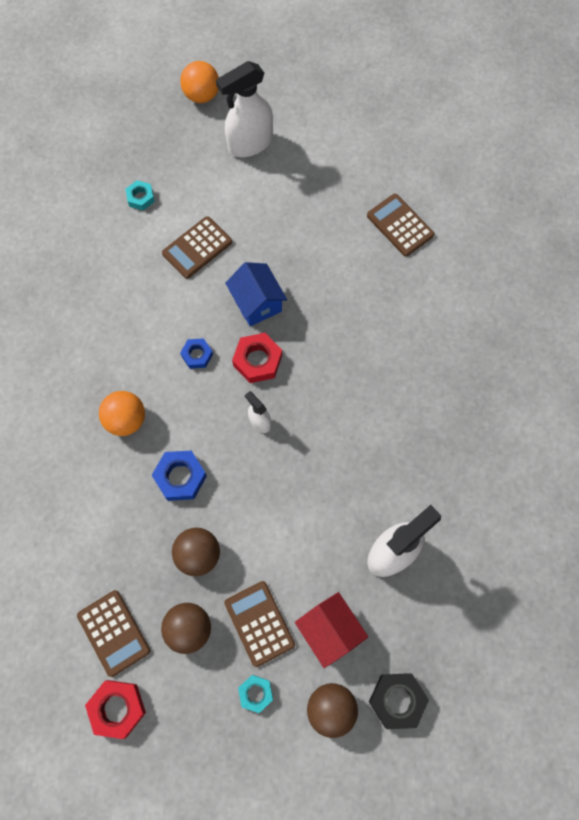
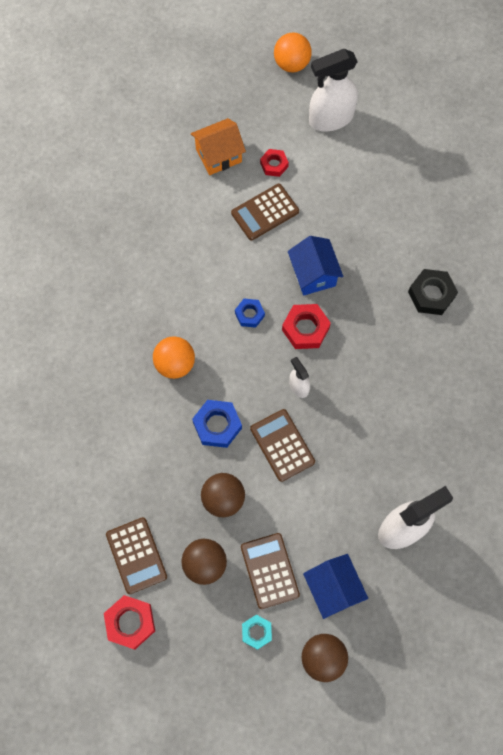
camera: 10 degrees right, 0 degrees up
(140, 198) = (218, 155): turquoise nut -> orange house
(199, 198) = (274, 165): none -> red nut
(329, 630) = (333, 588): red house -> blue house
(397, 700) = (385, 661): black nut -> black nut (431, 294)
(400, 225) = (462, 221): brown calculator -> brown calculator (282, 445)

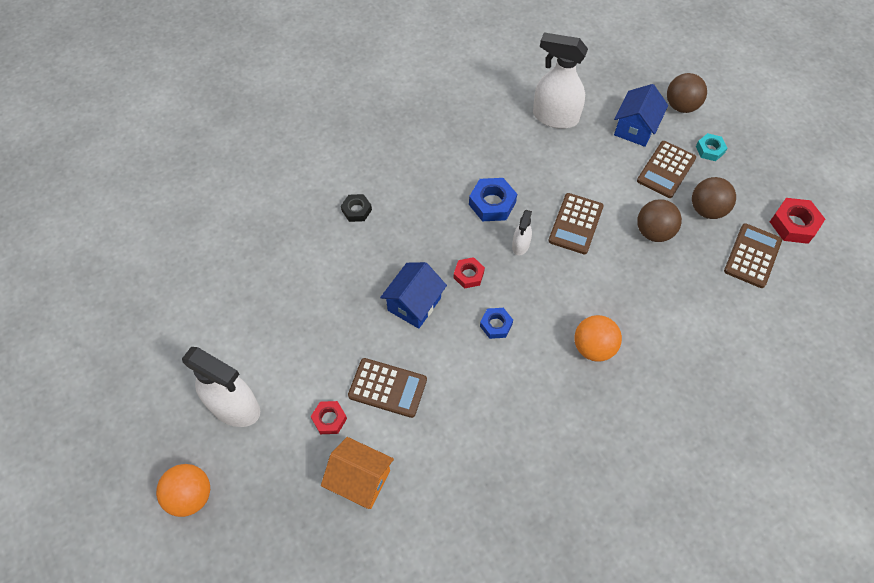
camera: 130 degrees left, 10 degrees down
(217, 425) = (608, 277): blue nut -> blue nut (492, 203)
(305, 329) = (468, 275): red nut -> red nut, size x0.63
(431, 294) = (356, 210): black nut -> black nut, size x0.63

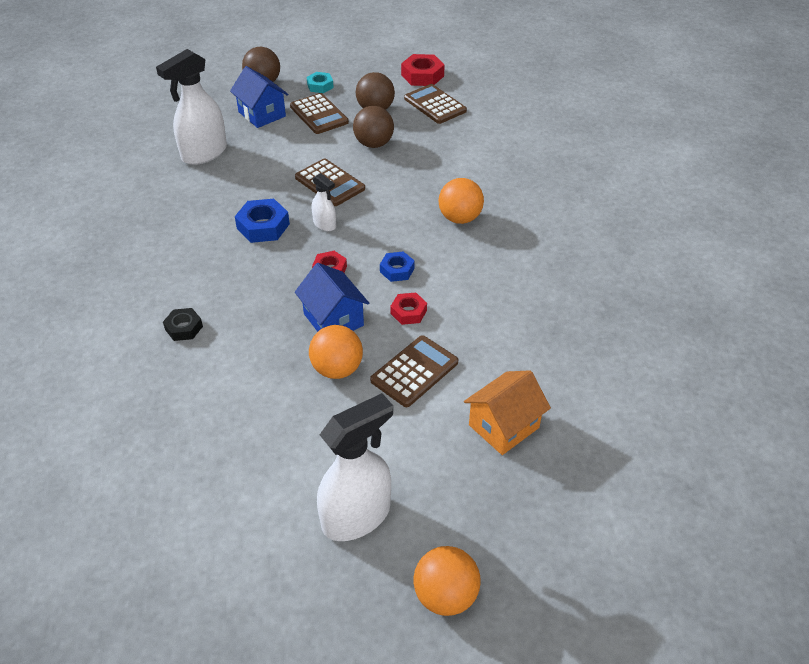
camera: 65 degrees left, 15 degrees down
(329, 419) = (422, 431): red nut -> red nut (408, 312)
(364, 331) = (337, 369): none -> orange ball

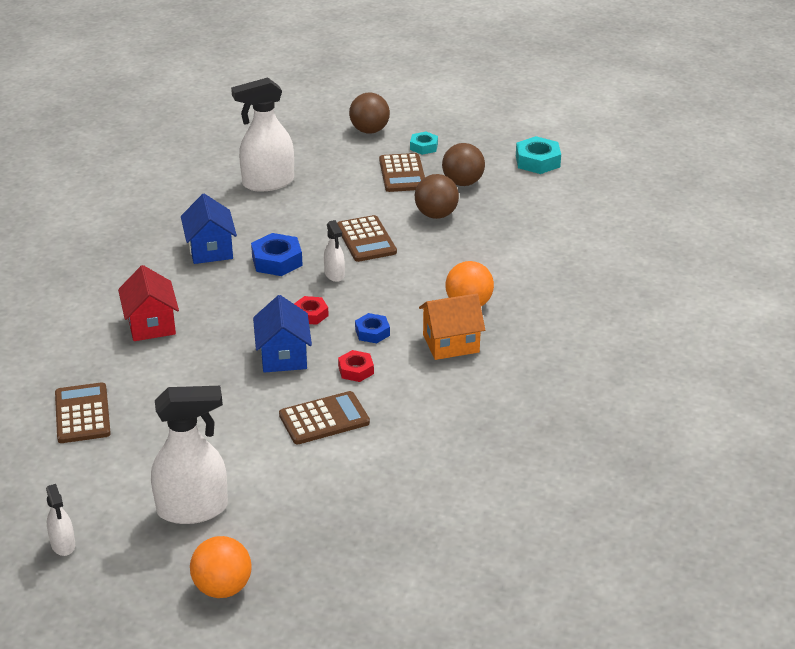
camera: 25 degrees right, 10 degrees down
(184, 328) = (151, 324): black nut -> red house
(250, 614) = (63, 545): none -> white spray bottle
(262, 114) = (347, 160): blue house -> blue house (210, 250)
(337, 369) = (257, 396): orange ball -> none
(422, 75) = (537, 161): red nut -> turquoise nut
(435, 105) = (528, 193): brown calculator -> brown calculator (82, 414)
(504, 426) = (370, 486): orange house -> orange house (451, 343)

